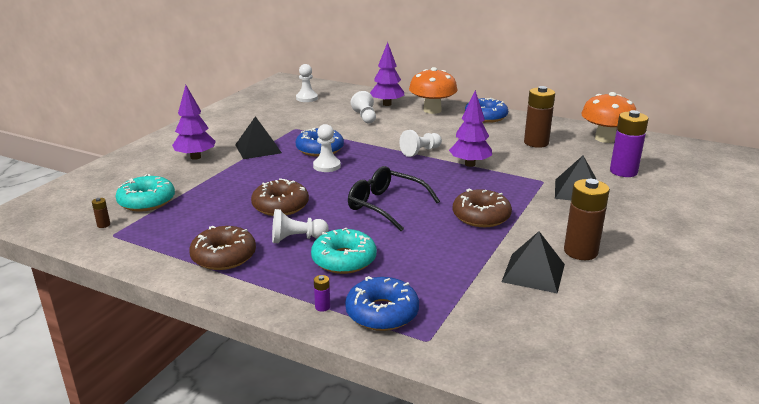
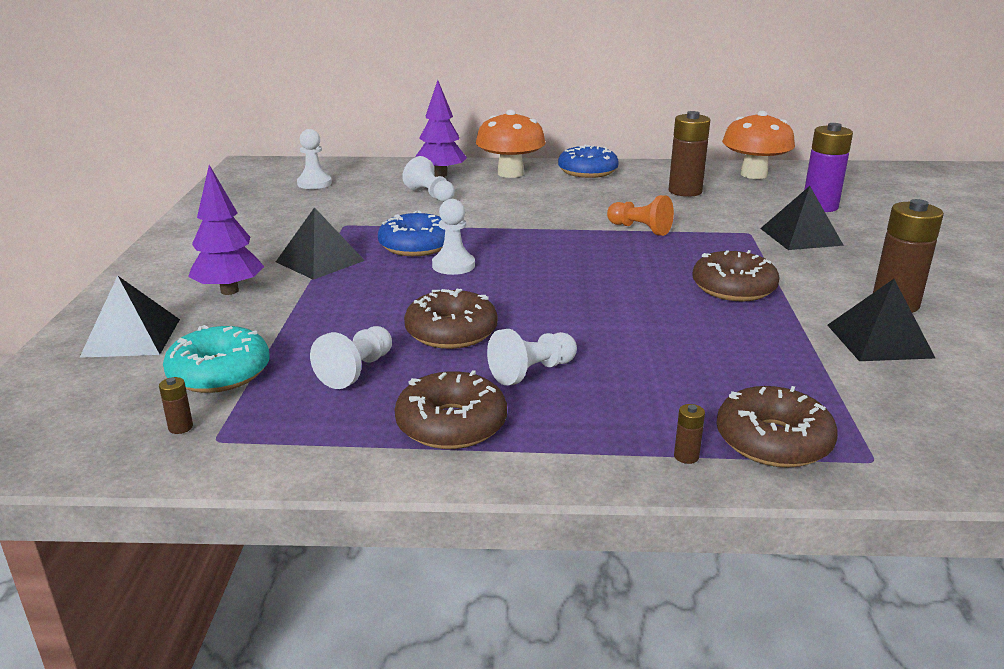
camera: 25 degrees left, 0 degrees up
(127, 173) = (131, 337): none -> black pyramid
(322, 307) = (686, 456): purple battery -> brown battery
(344, 260) = (633, 384): turquoise donut -> none
(382, 313) = (773, 441): blue donut -> brown donut
(386, 206) = (601, 300): black glasses -> none
(420, 151) = (559, 225): white pawn -> white pawn (356, 370)
(470, 164) = (640, 229): purple tree -> orange pawn

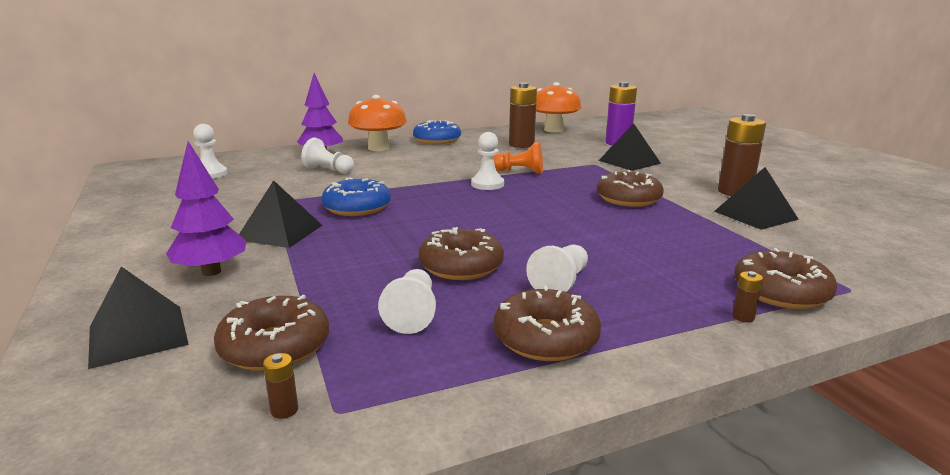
camera: 25 degrees left, 5 degrees down
(219, 373) = (275, 346): turquoise donut -> brown donut
(453, 265) = (406, 217): white pawn -> white pawn (487, 184)

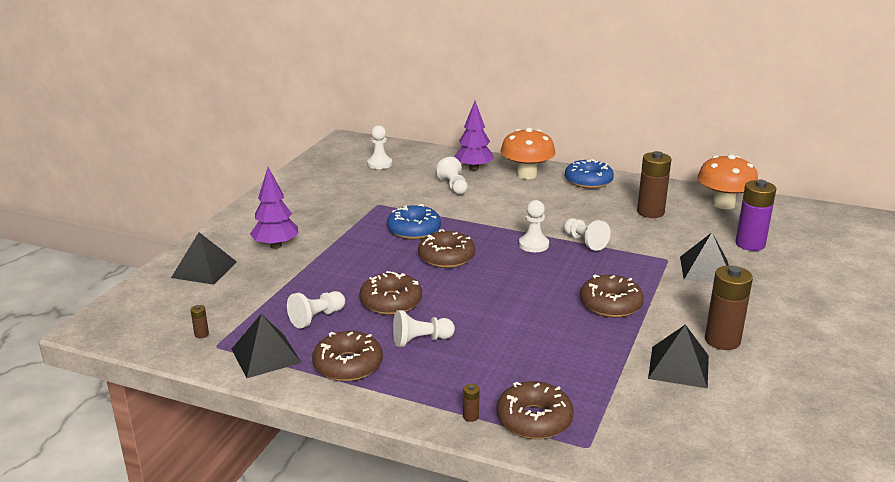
camera: 45 degrees right, 5 degrees up
(275, 346) = (239, 303): brown donut -> brown donut (446, 257)
(280, 232) = (343, 232): black pyramid -> black pyramid (265, 355)
(519, 171) = (584, 242): orange pawn -> white pawn

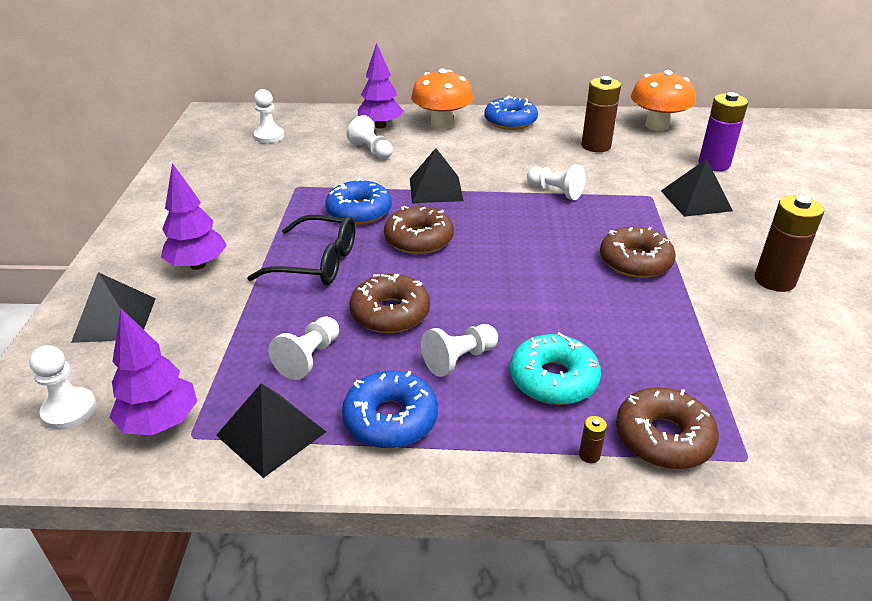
camera: 20 degrees left, 10 degrees up
(201, 334) = (160, 422): brown battery -> purple tree
(348, 365) = (390, 419): brown donut -> blue donut
(359, 259) = (315, 262): none -> black glasses
(480, 367) = (553, 379): none -> turquoise donut
(533, 245) = (505, 205): white pawn -> white pawn (69, 410)
(678, 366) = (758, 323): black pyramid -> black pyramid (435, 189)

